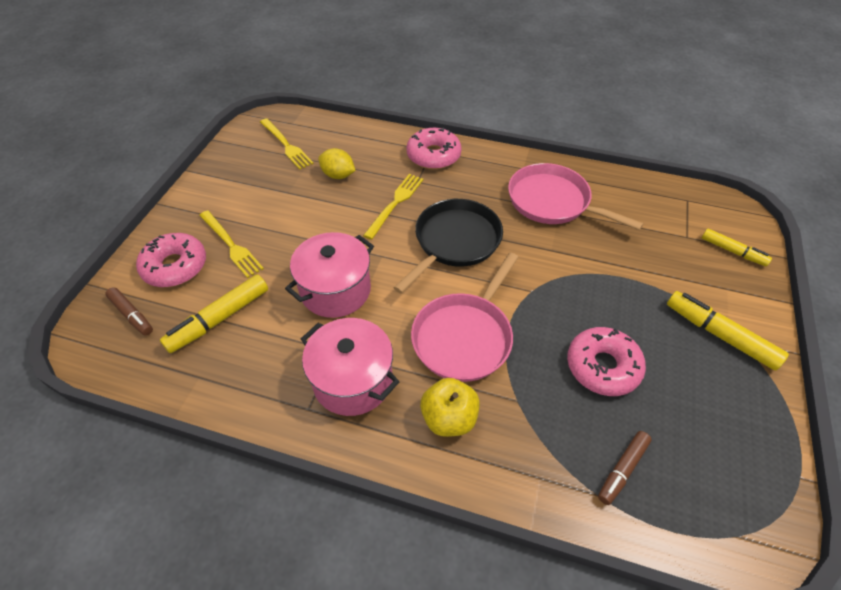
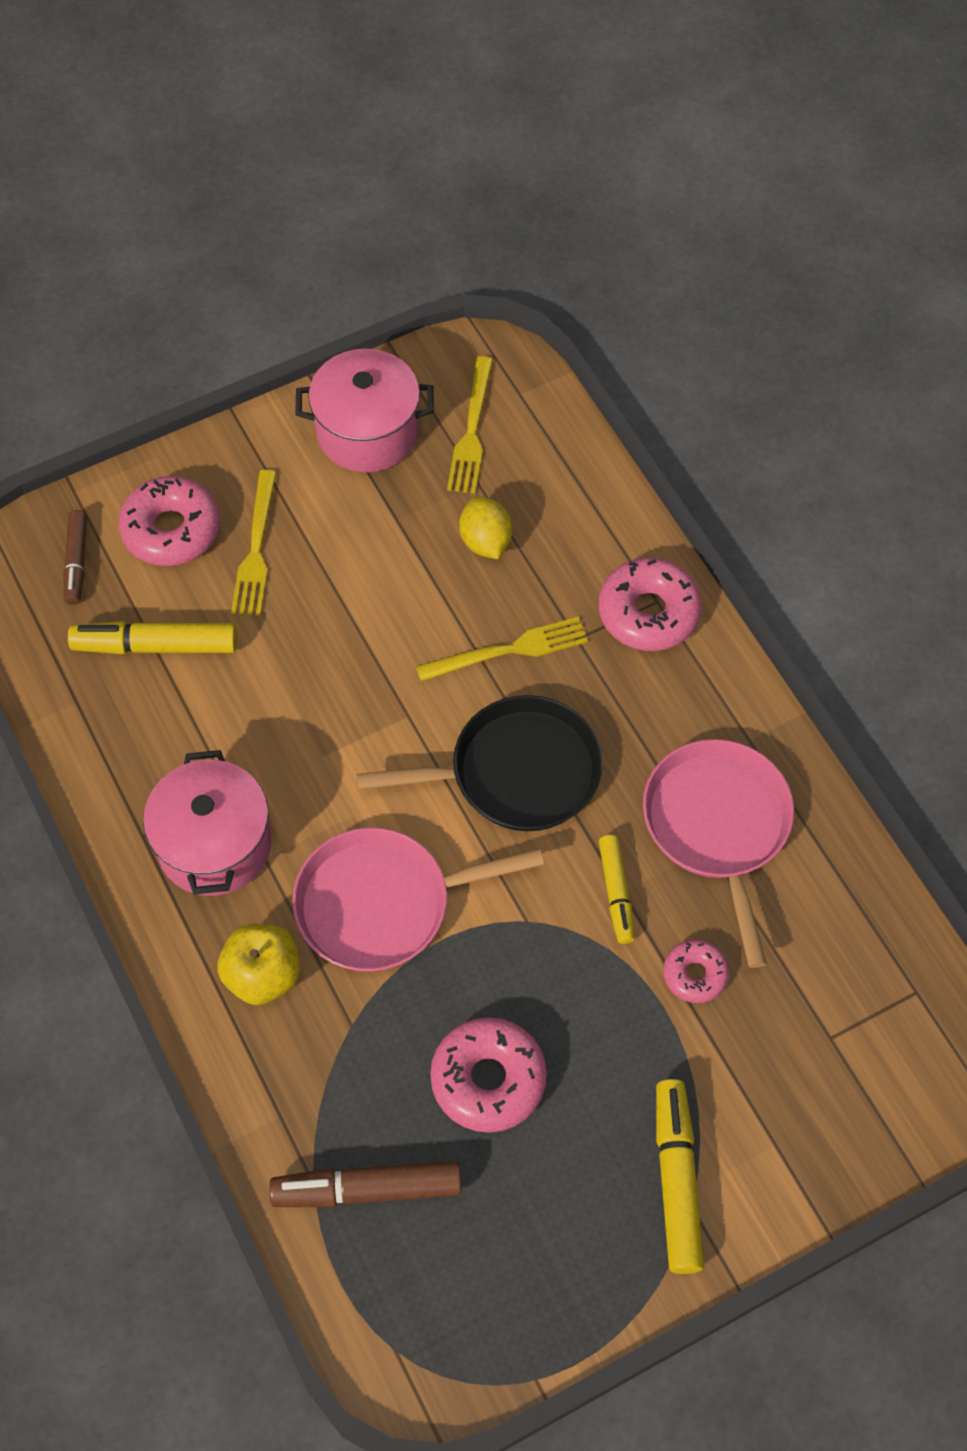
camera: 45 degrees right, 10 degrees up
(335, 290) = (308, 717): pink pot -> pink pot (367, 432)
(616, 256) = (695, 974): none -> pink donut
(622, 469) = (367, 1189): brown marker -> brown marker, size x1.57
(732, 251) = (862, 1111): yellow marker -> yellow marker (616, 893)

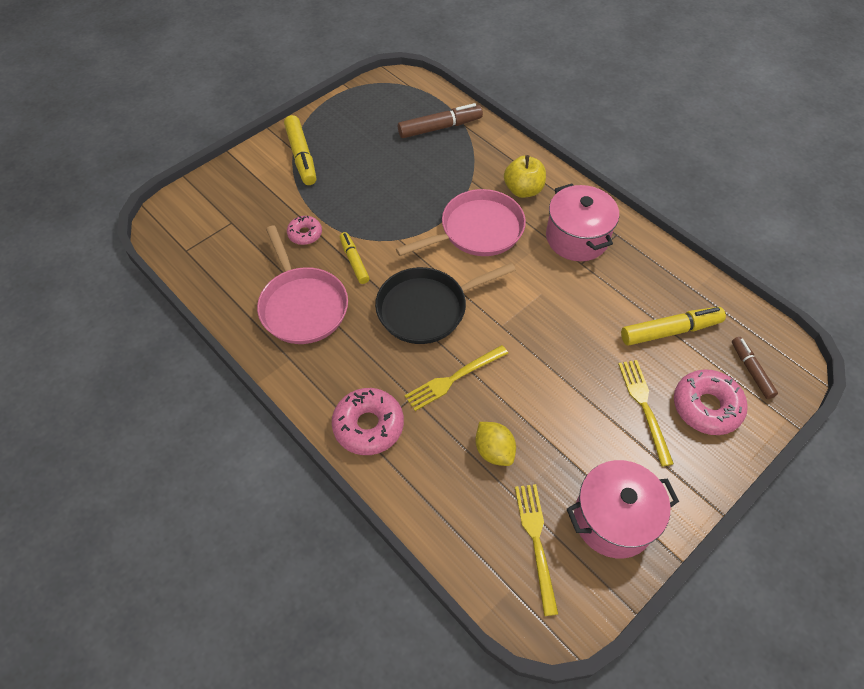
camera: 165 degrees right, 5 degrees down
(488, 1079) = (398, 173): pink donut -> none

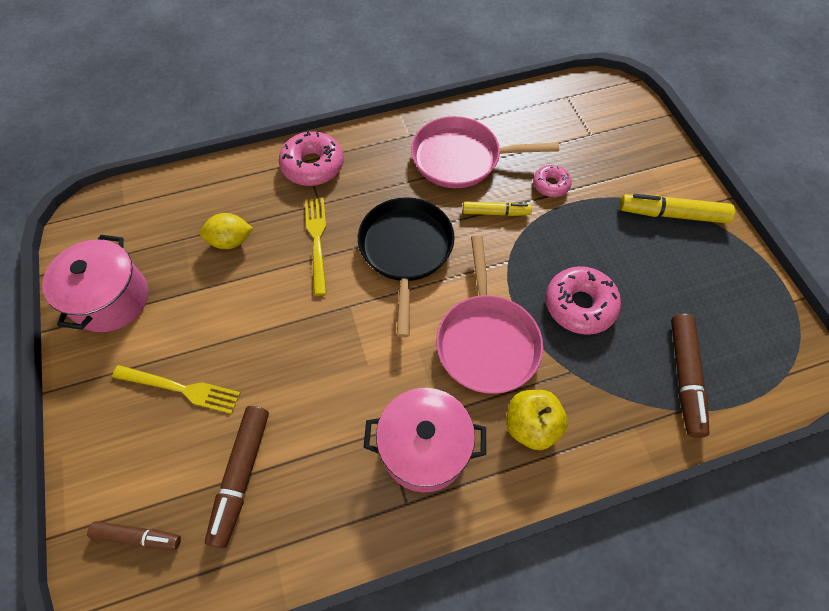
camera: 115 degrees right, 5 degrees up
(536, 541) = (140, 236): yellow fork -> none
(670, 331) = (241, 476): yellow marker -> brown marker
(706, 407) = (138, 452): pink donut -> pink donut (580, 305)

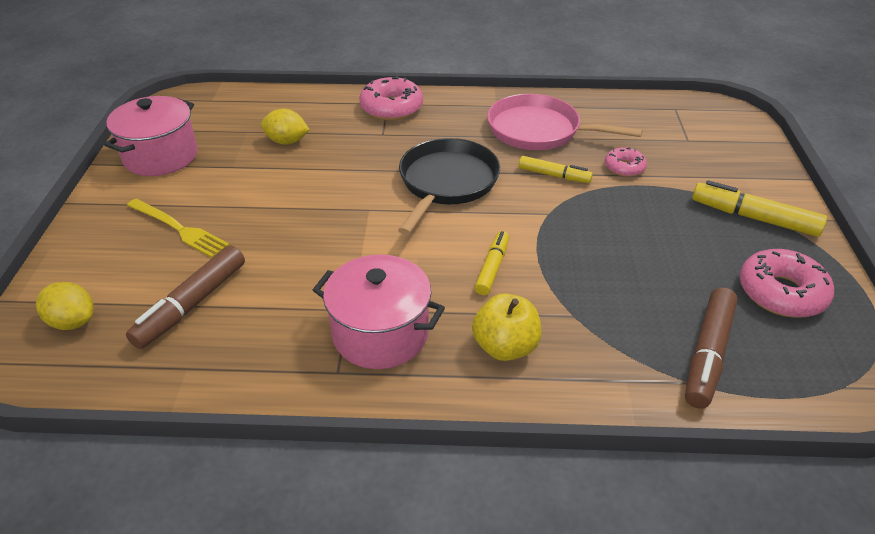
camera: 20 degrees right, 20 degrees down
(138, 537) = (73, 322): brown marker -> yellow lemon
(317, 241) = (365, 158): yellow fork -> none
(486, 341) = (492, 268): pink pan -> yellow marker
(580, 305) = (610, 265): pink donut -> pink donut (781, 293)

